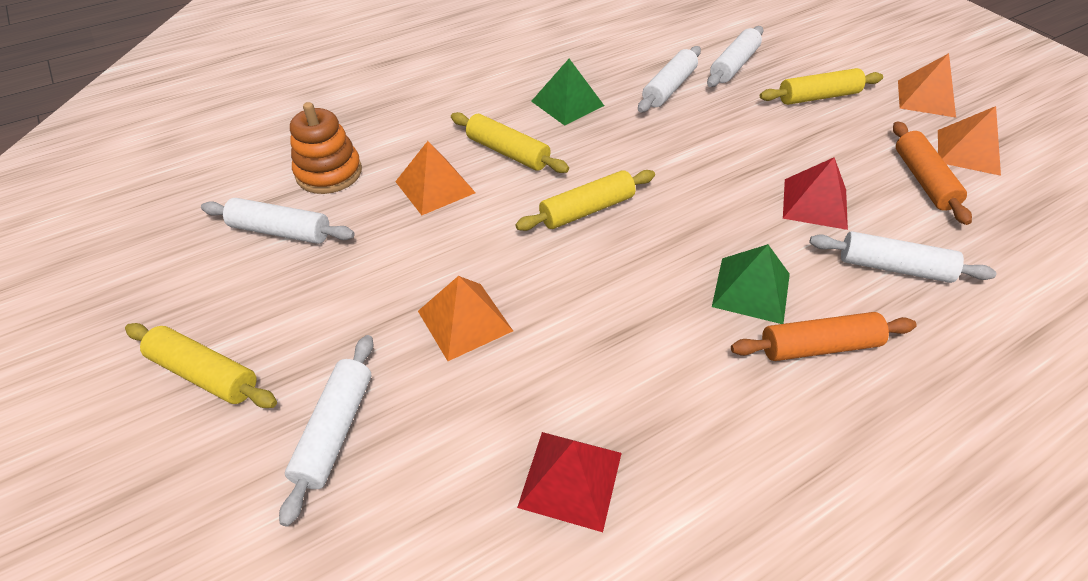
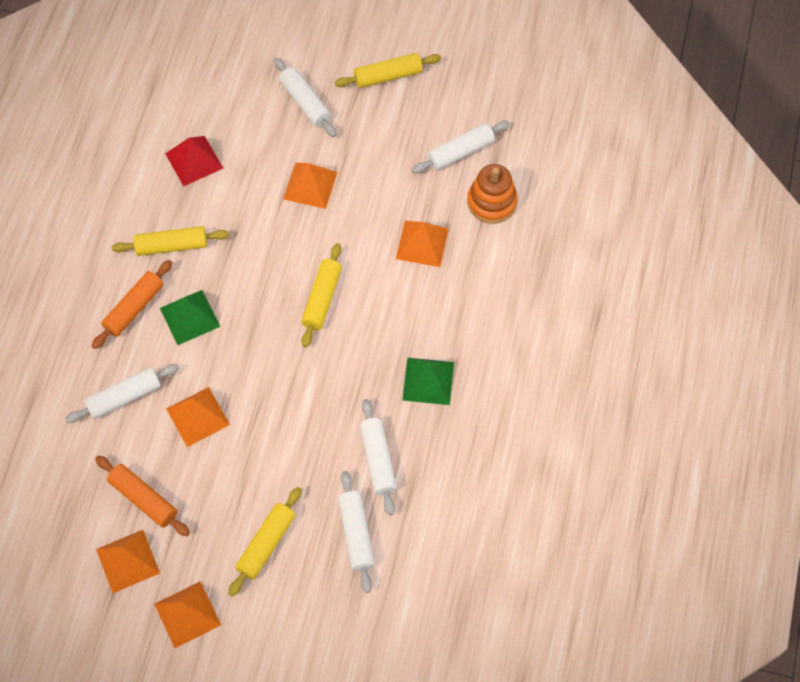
camera: 135 degrees right, 15 degrees up
(508, 152) = (414, 304): yellow rolling pin -> yellow rolling pin (171, 246)
(814, 203) = (198, 416): red pyramid -> orange pyramid

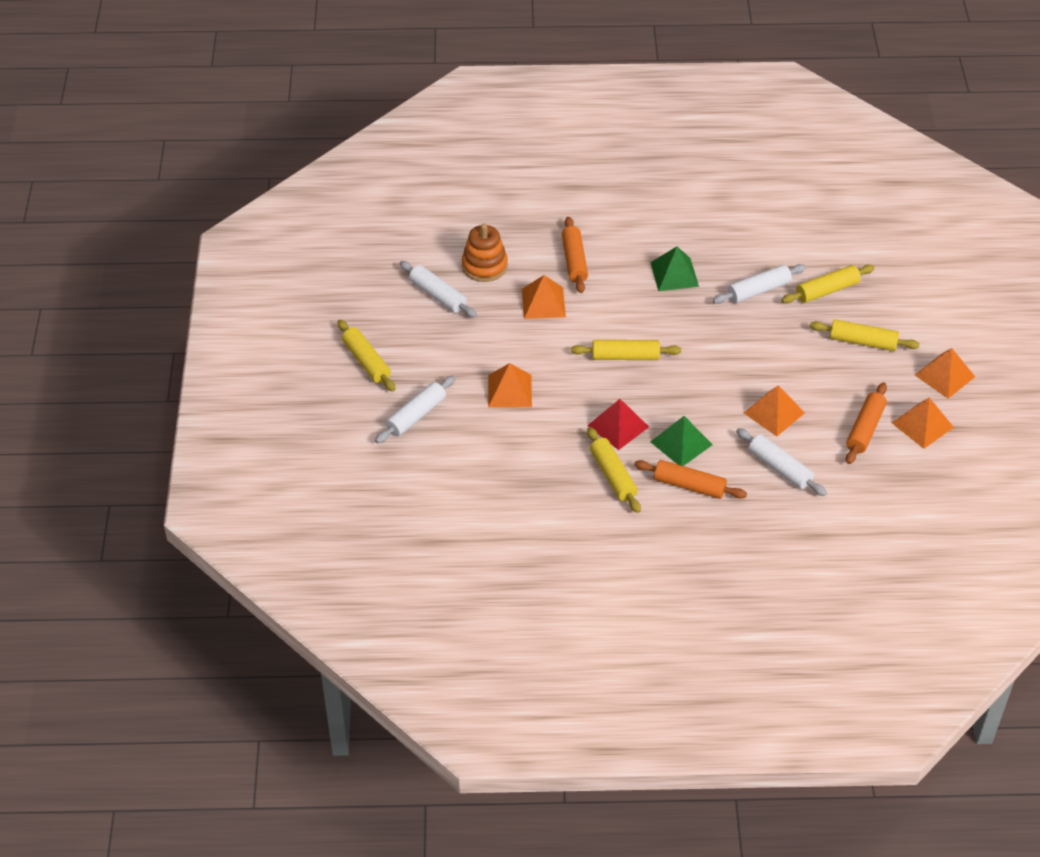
camera: 105 degrees left, 15 degrees down
(194, 161) = (512, 484): red pyramid -> red pyramid (618, 426)
(356, 534) = (827, 290): white rolling pin -> yellow rolling pin
(476, 287) = (574, 261): none -> orange rolling pin

